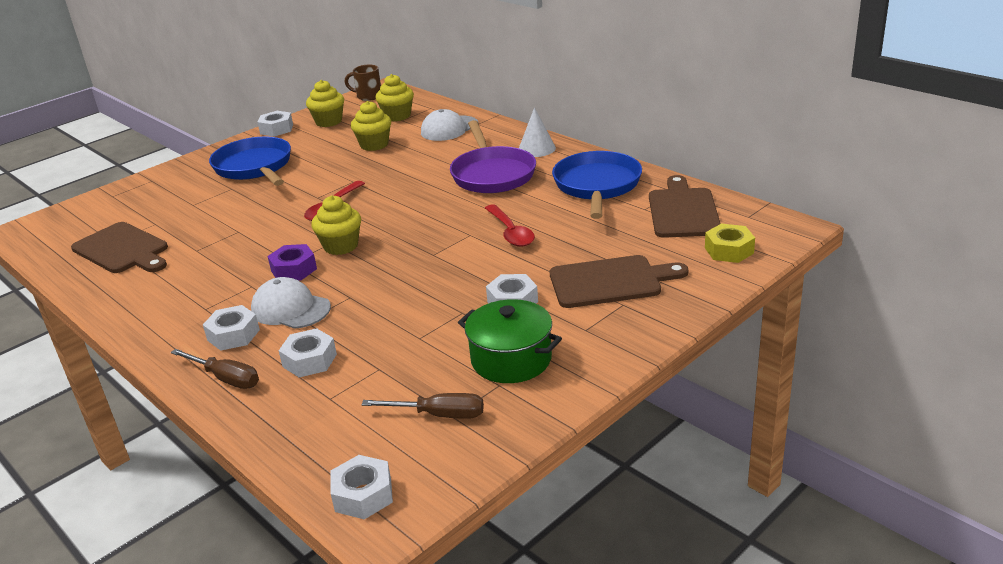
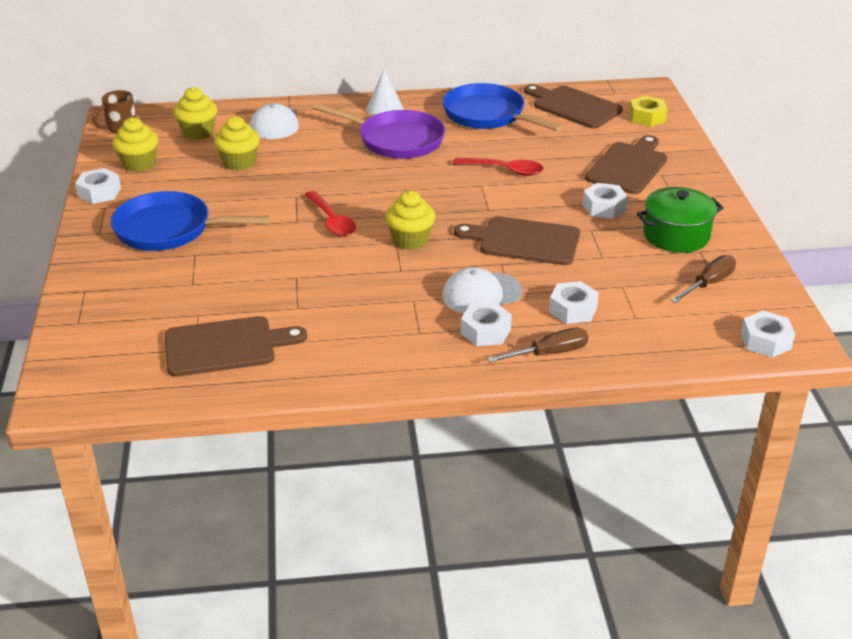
camera: 55 degrees left, 5 degrees up
(294, 270) = (417, 273): purple nut -> none
(400, 291) = (524, 241): none -> brown cutting board

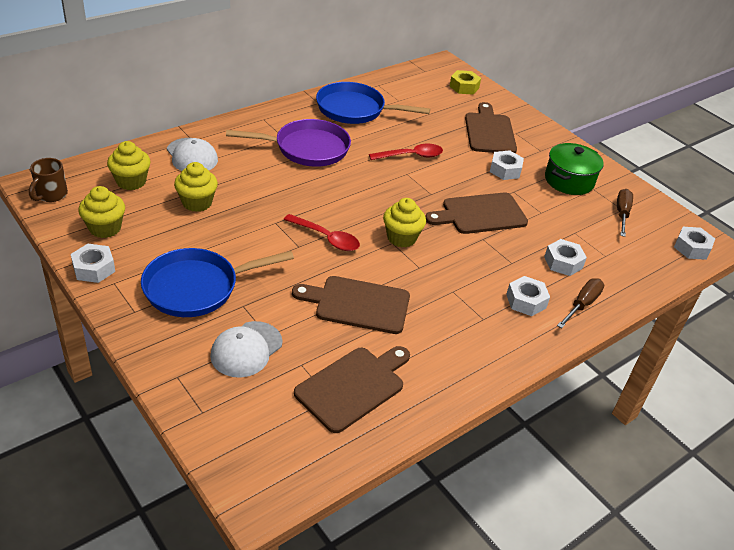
camera: 35 degrees left, 5 degrees up
(384, 109) = (271, 121): white cone -> none
(481, 294) = (494, 269): white cap -> white cap (246, 349)
(573, 106) = (408, 88): brown cutting board -> brown cutting board (358, 304)

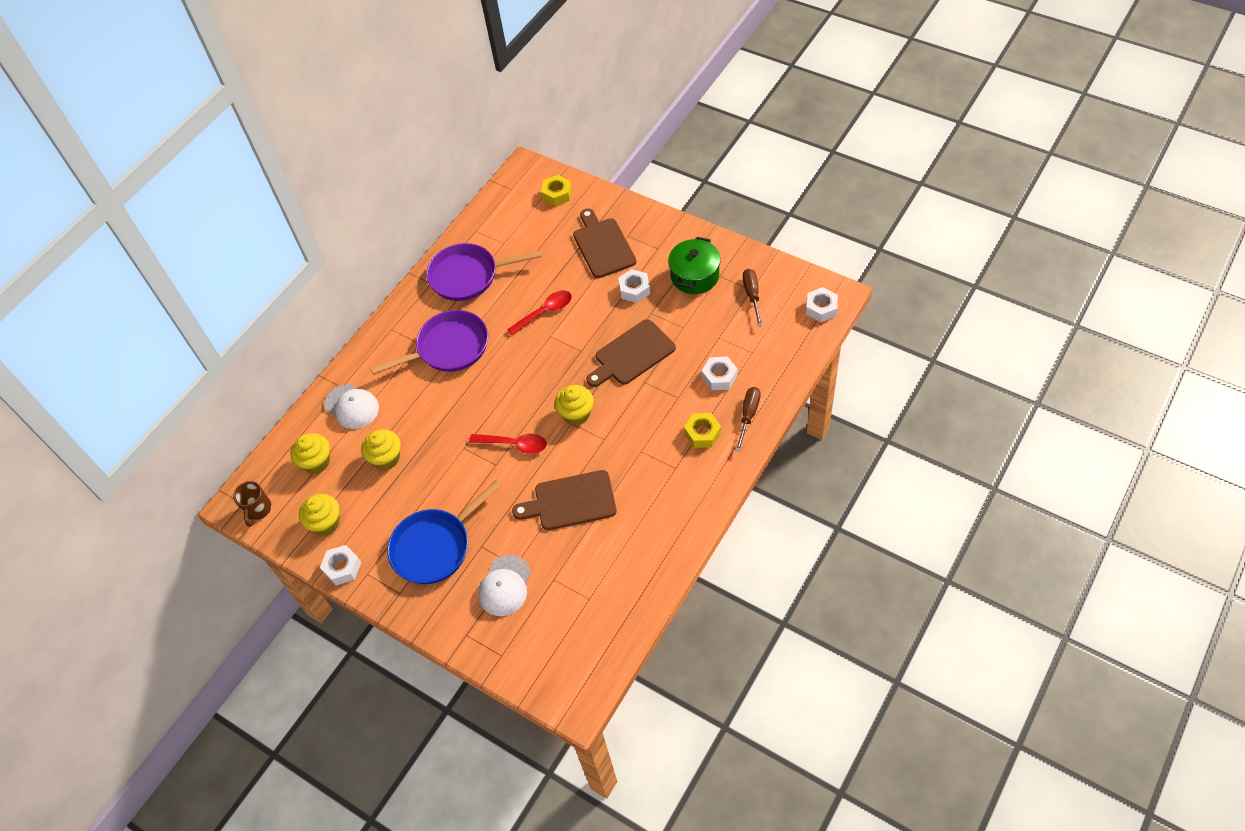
camera: 10 degrees left, 15 degrees up
(353, 386) = (601, 580): brown cutting board -> none
(355, 110) = (469, 276): blue pan -> purple pan
(526, 301) = (702, 433): white nut -> yellow nut

